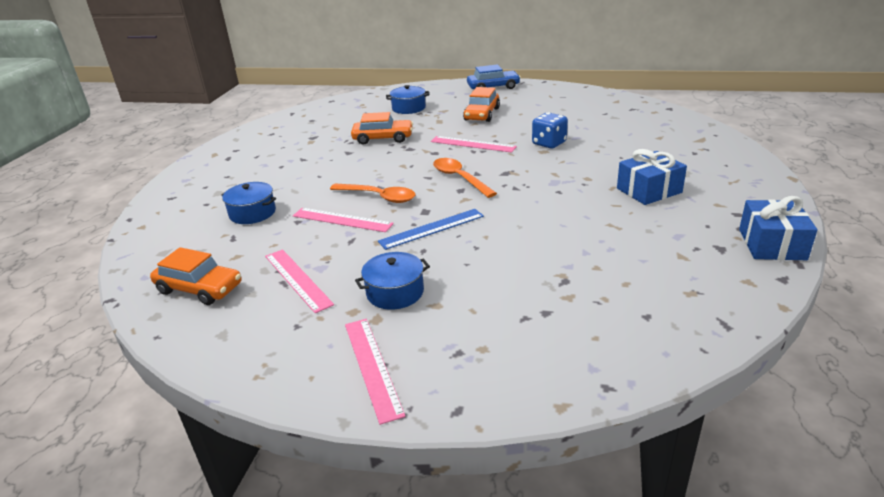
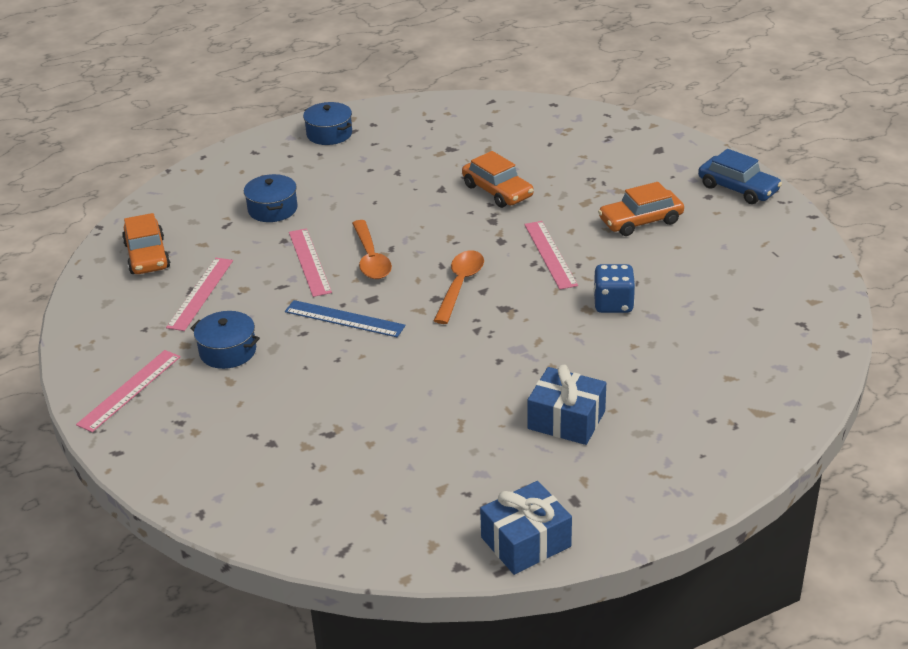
camera: 50 degrees right, 5 degrees up
(408, 108) = (596, 164): blue pot -> blue pot (329, 134)

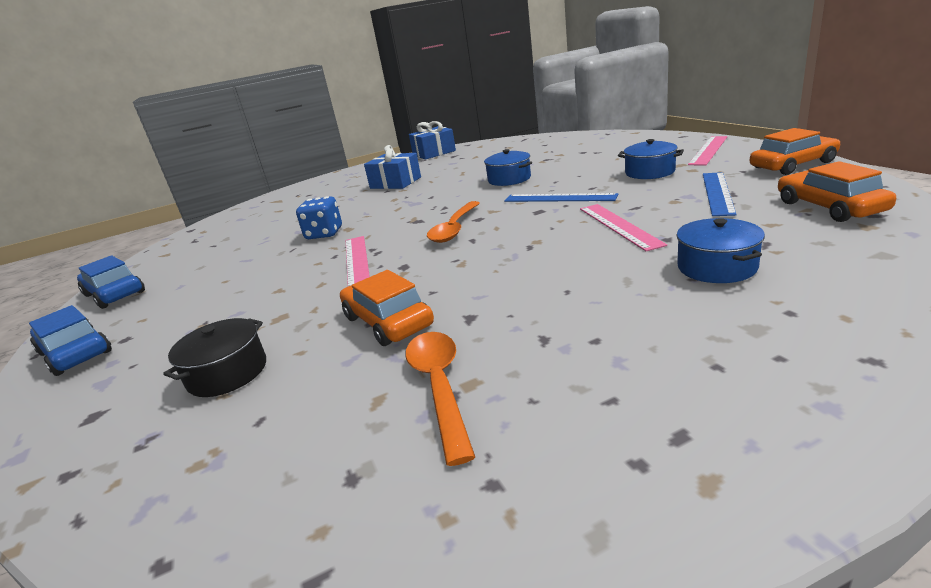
camera: 175 degrees left, 10 degrees down
(201, 293) = (717, 193): pink ruler -> blue ruler
(329, 134) = (734, 422): blue pot -> blue pot (509, 179)
(371, 258) = (550, 236): orange spoon -> orange spoon (440, 387)
(591, 167) = (227, 373): none -> black pot
(640, 221) = (235, 301): orange car -> orange car (792, 165)
(793, 245) = (115, 294): none -> blue car

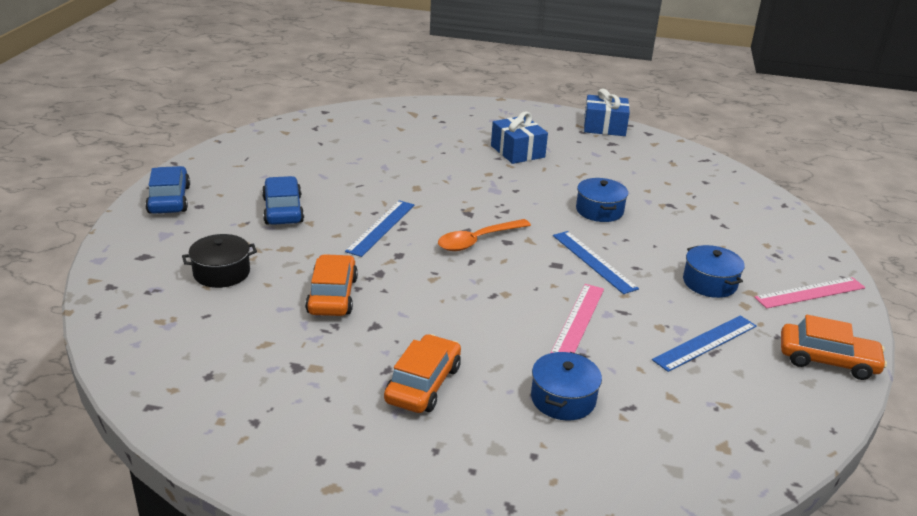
camera: 30 degrees right, 5 degrees up
(115, 294) = (226, 156): blue car -> blue car (283, 210)
(324, 234) = (396, 182): blue dice -> none
(357, 260) = (381, 227): pink ruler -> blue ruler
(440, 387) = (299, 358): orange spoon -> none
(829, 207) = (743, 415): orange car -> orange car (423, 384)

